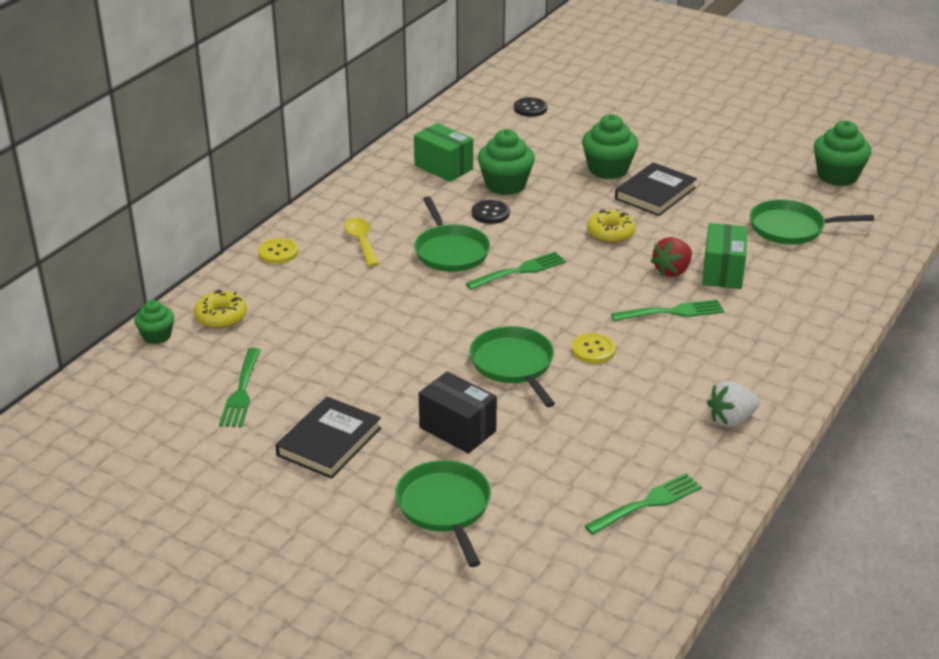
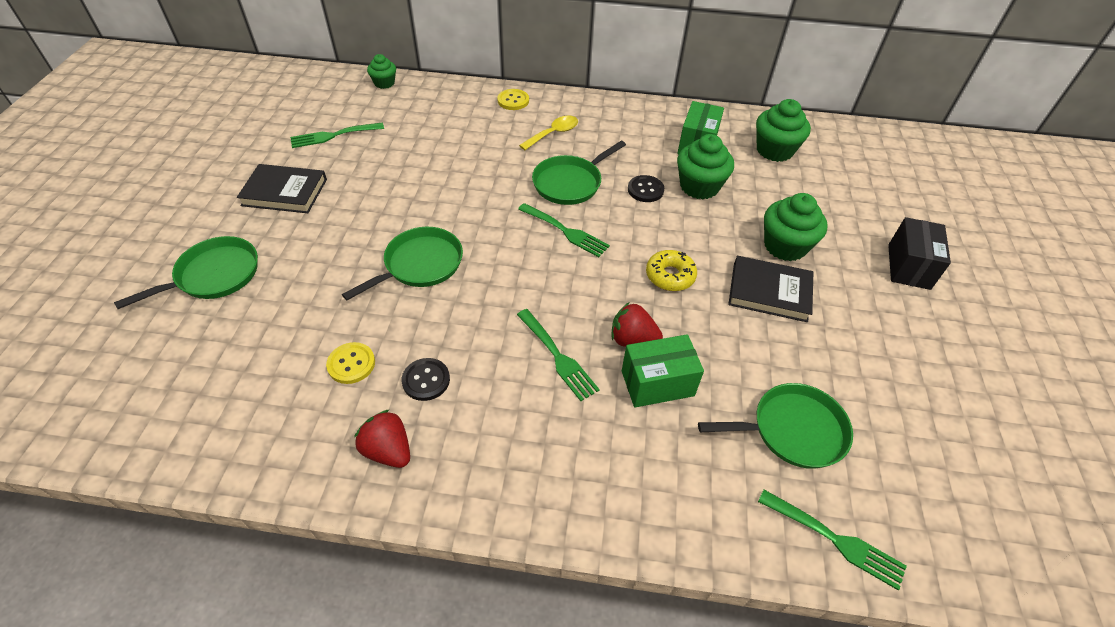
camera: 65 degrees right, 15 degrees up
(221, 316) = (419, 101): yellow donut -> none
(457, 429) = (318, 255): black box -> black box (908, 266)
(530, 108) = (846, 167): black button -> black button (426, 380)
(593, 350) = (465, 312): yellow button -> yellow button (351, 364)
(647, 503) = (237, 410): green fork -> green fork (836, 540)
(731, 419) = (388, 450): white strawberry -> red strawberry
(791, 228) = (792, 430): green pan -> green pan turned 105 degrees clockwise
(837, 176) = (956, 457): green cupcake -> green cupcake (774, 150)

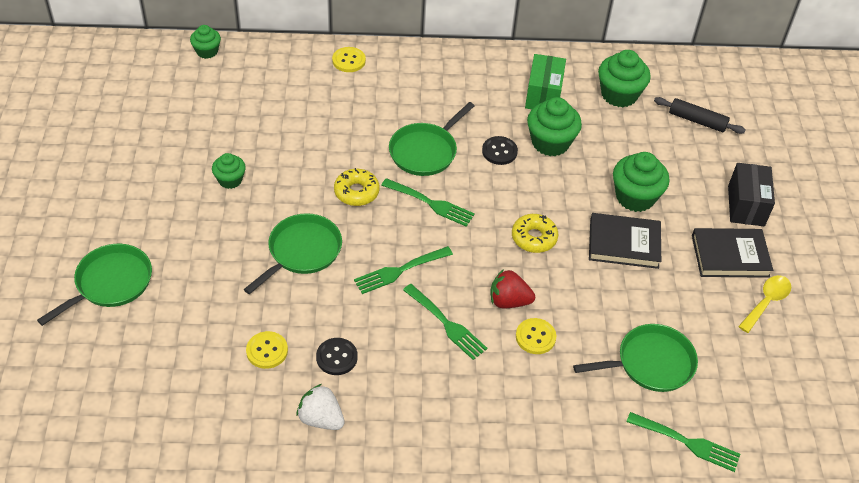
camera: 10 degrees left, 0 degrees up
(284, 192) = (146, 190): black book -> black book (730, 256)
(333, 136) = (173, 121): green fork -> green fork (399, 271)
(369, 191) = (230, 180): none -> green cupcake
(388, 450) = (321, 418): red strawberry -> white strawberry
(491, 213) = (356, 192): none -> yellow donut
(553, 134) = (398, 96): yellow spoon -> yellow spoon (766, 302)
(657, 383) = (535, 337): green box -> yellow button
(855, 180) = (697, 120): none -> black rolling pin

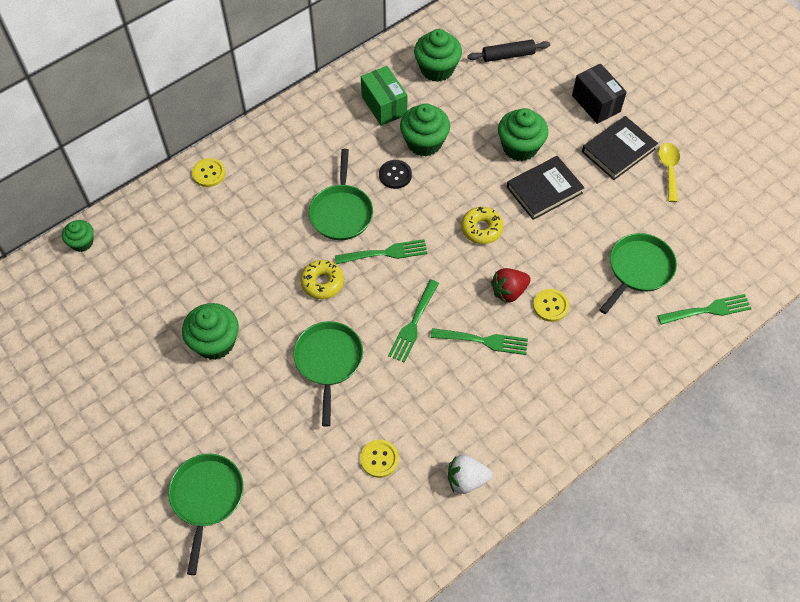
camera: 35 degrees left, 10 degrees up
(230, 180) = (215, 342): green cupcake -> green cupcake, size x1.69
(336, 357) = (433, 425): black button -> none

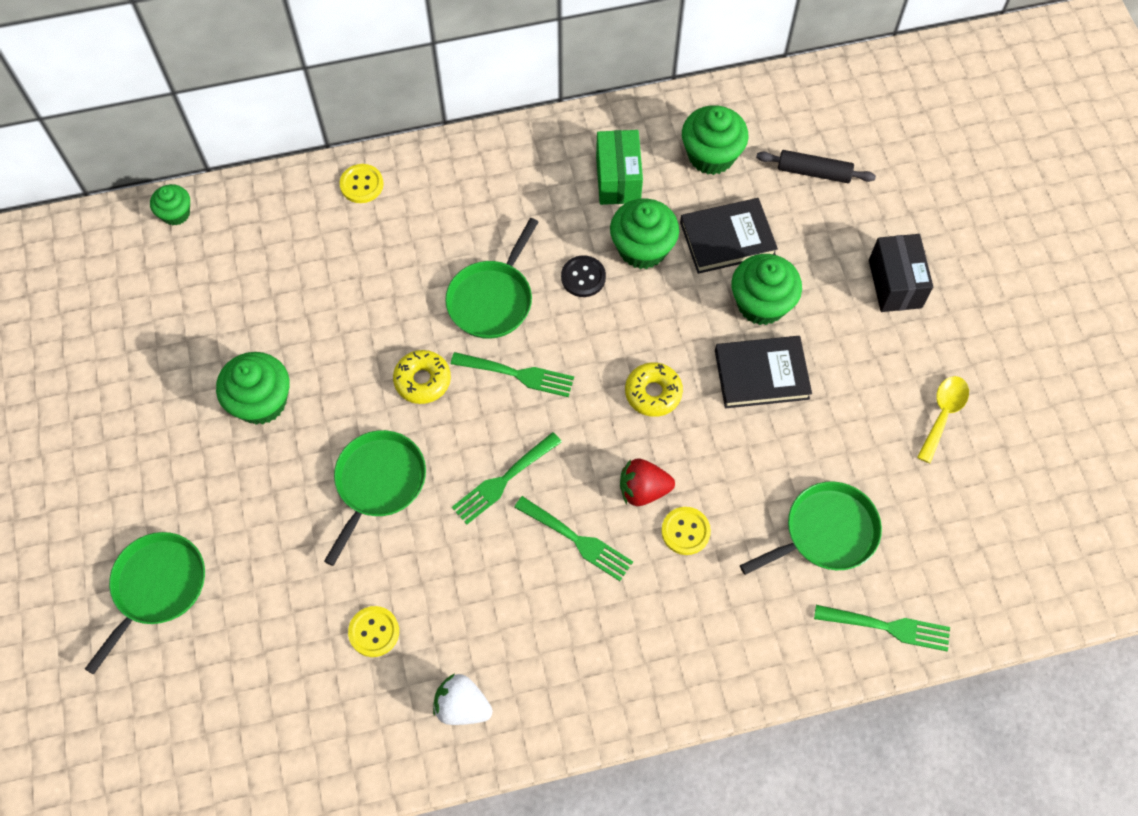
camera: 25 degrees right, 5 degrees up
(618, 150) = (889, 360): black book -> black book (727, 239)

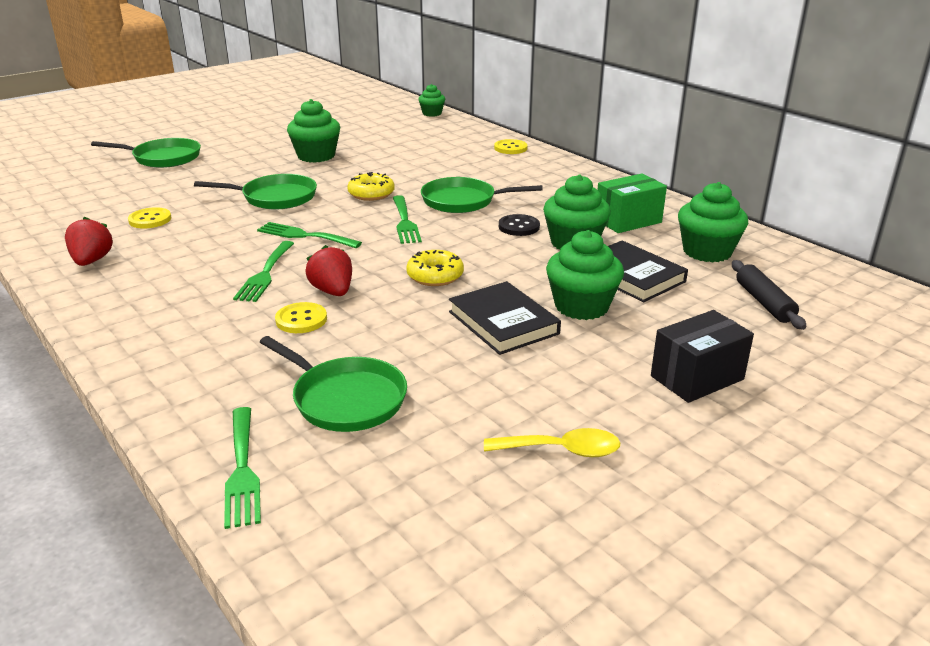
camera: 65 degrees right, 35 degrees down
(462, 706) = (92, 261): white strawberry -> red strawberry

